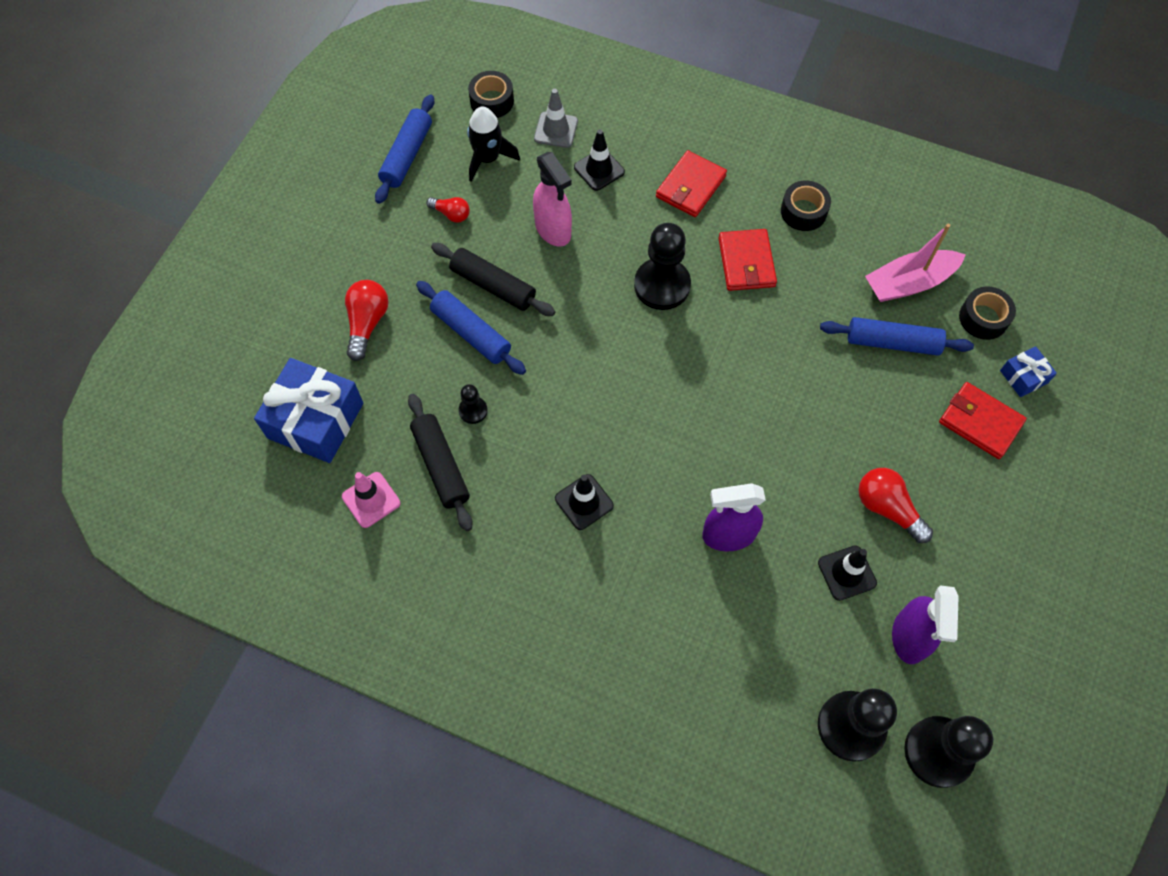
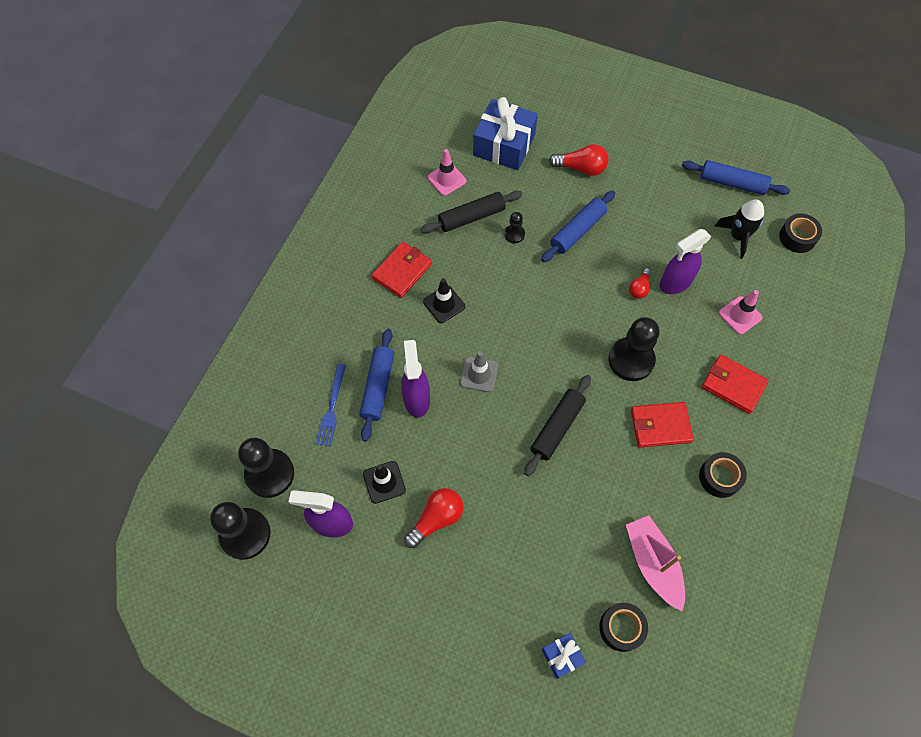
camera: 90 degrees right, 0 degrees up
(451, 214) = (681, 214): red light bulb -> red light bulb (639, 288)
(493, 286) = (619, 243): black rolling pin -> black rolling pin (557, 428)
(553, 230) = (675, 283): pink spray bottle -> purple spray bottle
(556, 130) = (776, 283): grey traffic cone -> grey traffic cone (479, 374)
(599, 169) = (740, 315): black traffic cone -> pink traffic cone
(748, 647) = (332, 407): none -> blue fork
(892, 342) = (590, 541): blue rolling pin -> blue rolling pin (378, 387)
(980, 422) = (515, 608): red wallet -> red wallet (402, 271)

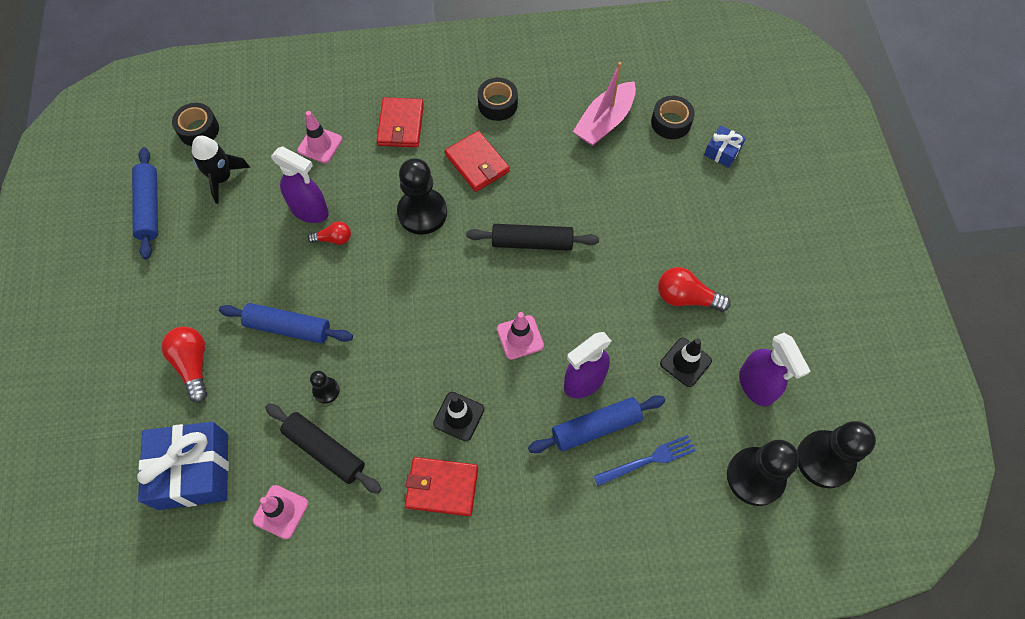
camera: 120 degrees left, 0 degrees up
(479, 374) = (520, 337): grey traffic cone -> pink traffic cone

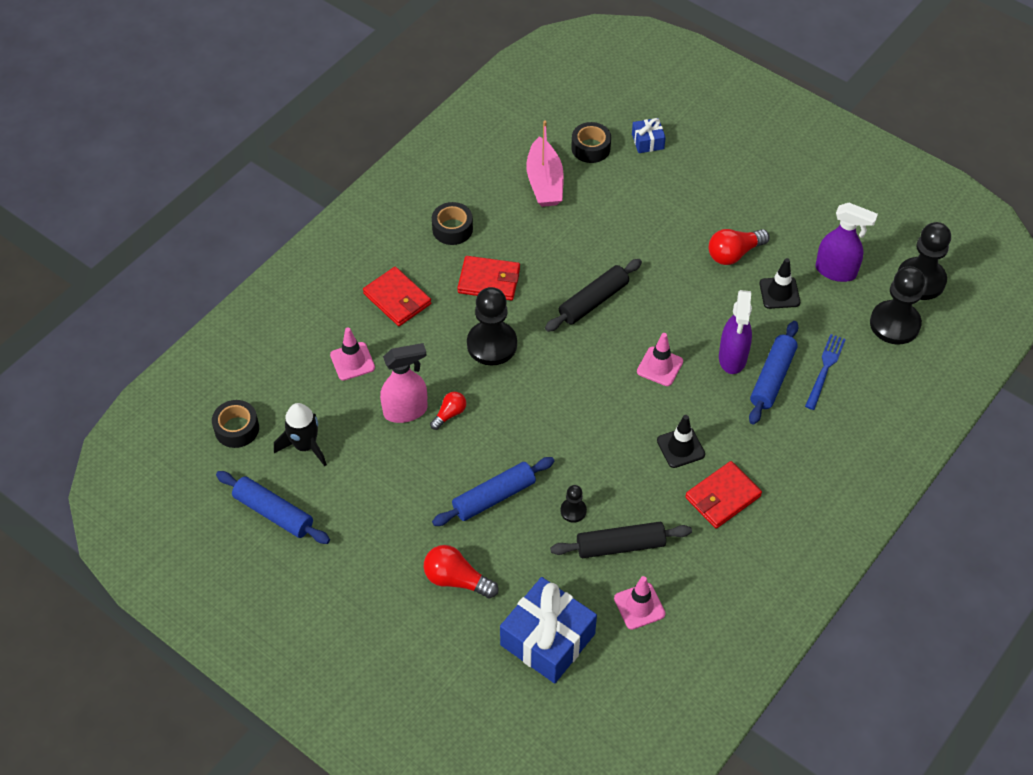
camera: 45 degrees left, 10 degrees down
(310, 210) = (406, 411): purple spray bottle -> pink spray bottle

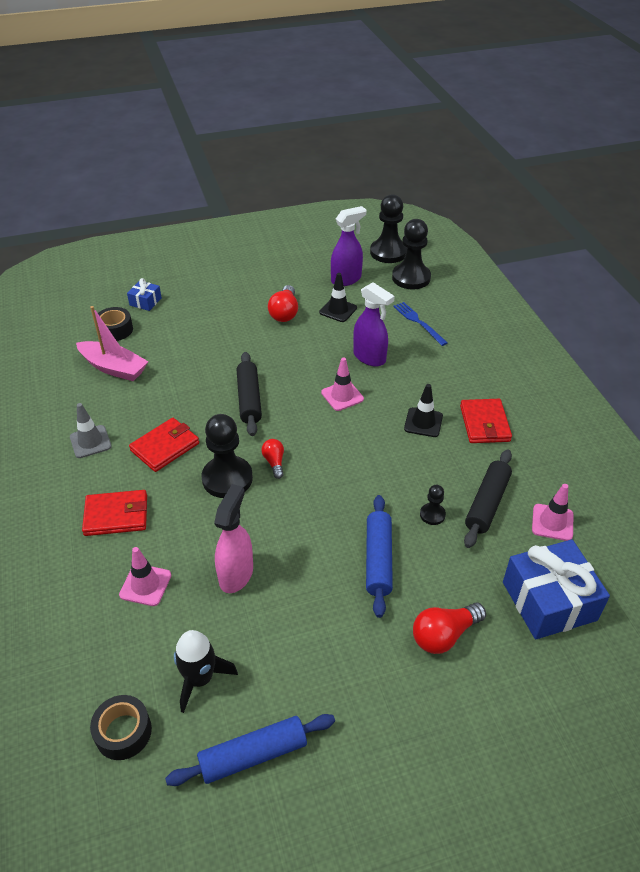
camera: 55 degrees left, 10 degrees down
(449, 414) = (268, 544): red light bulb -> red light bulb (274, 462)
(452, 229) = (90, 442): black tape -> grey traffic cone
(772, 378) = (404, 348): blue rolling pin -> none

